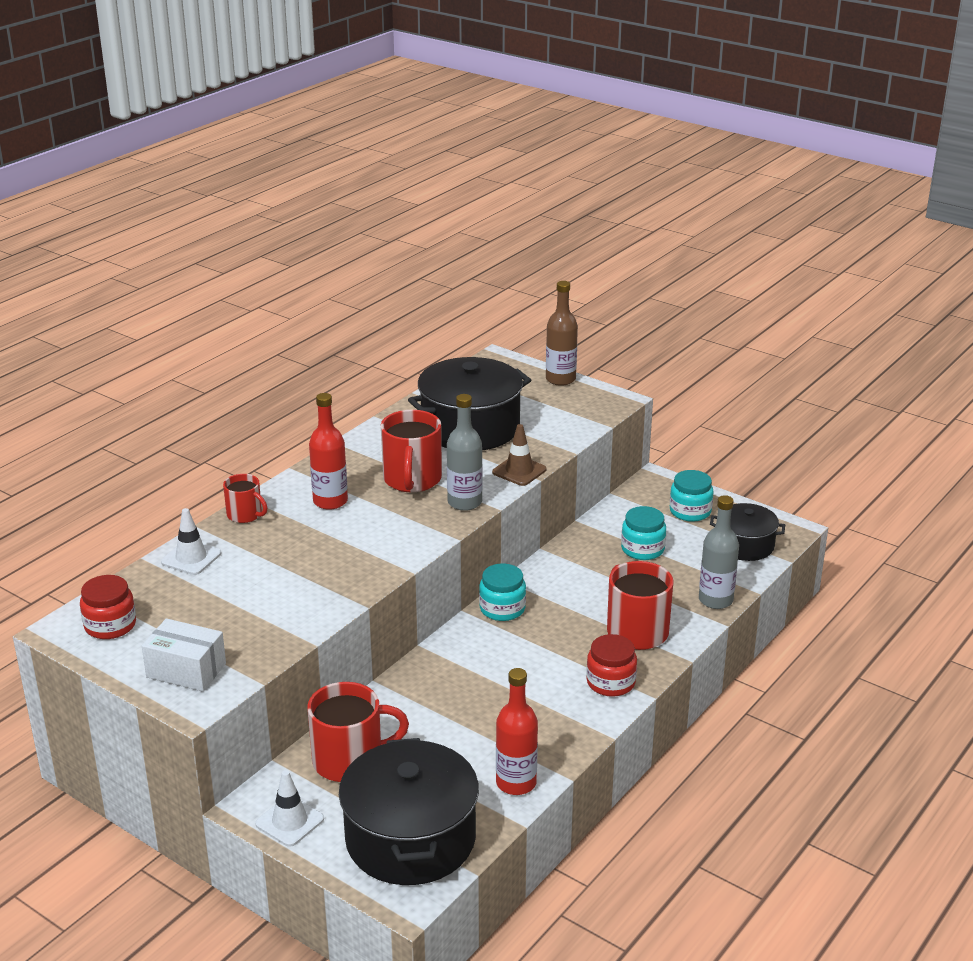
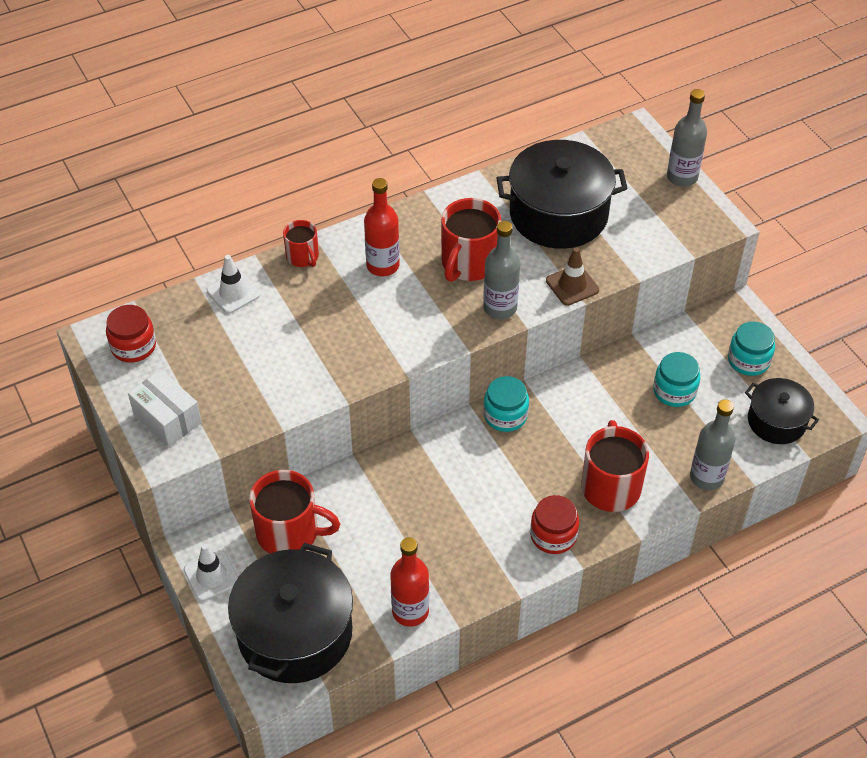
camera: 25 degrees right, 20 degrees up
(560, 379) = (682, 177): brown bottle -> grey bottle

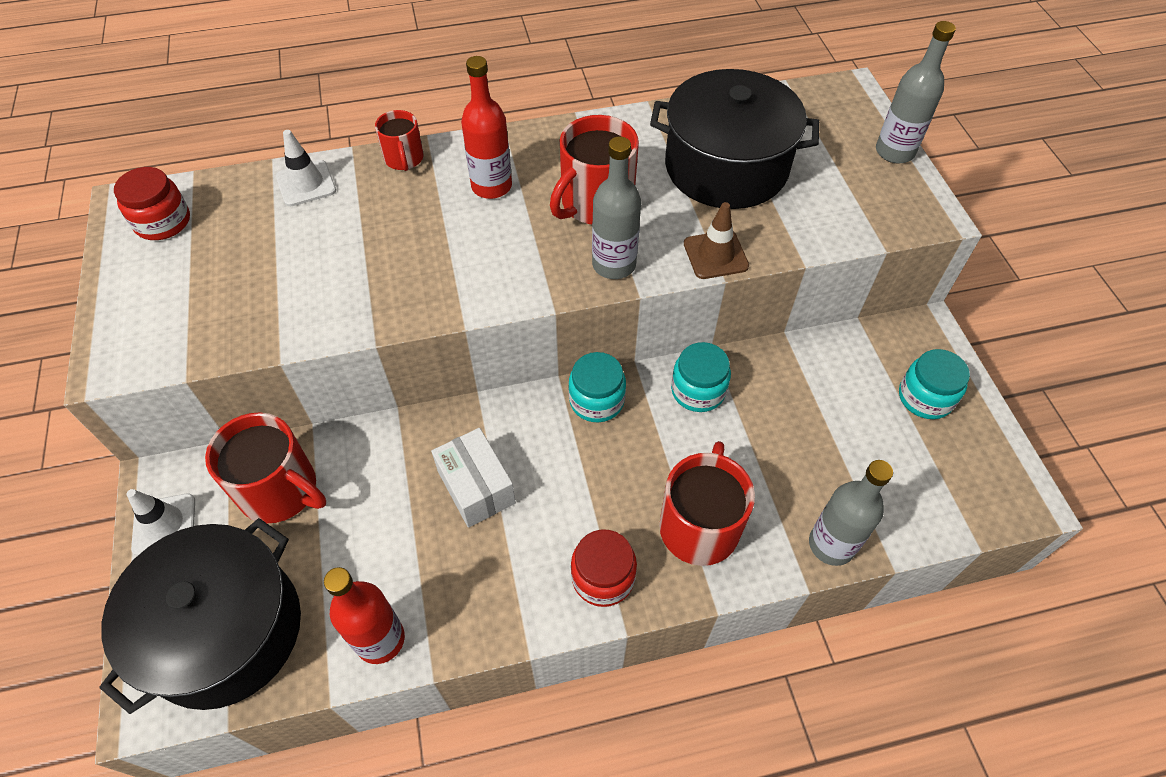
camera: 15 degrees right, 5 degrees up
(167, 418) = (152, 316): white box -> white box (476, 487)
(674, 391) = (818, 416): turquoise jar -> turquoise jar (698, 390)
(776, 421) = (945, 488): black pot -> none

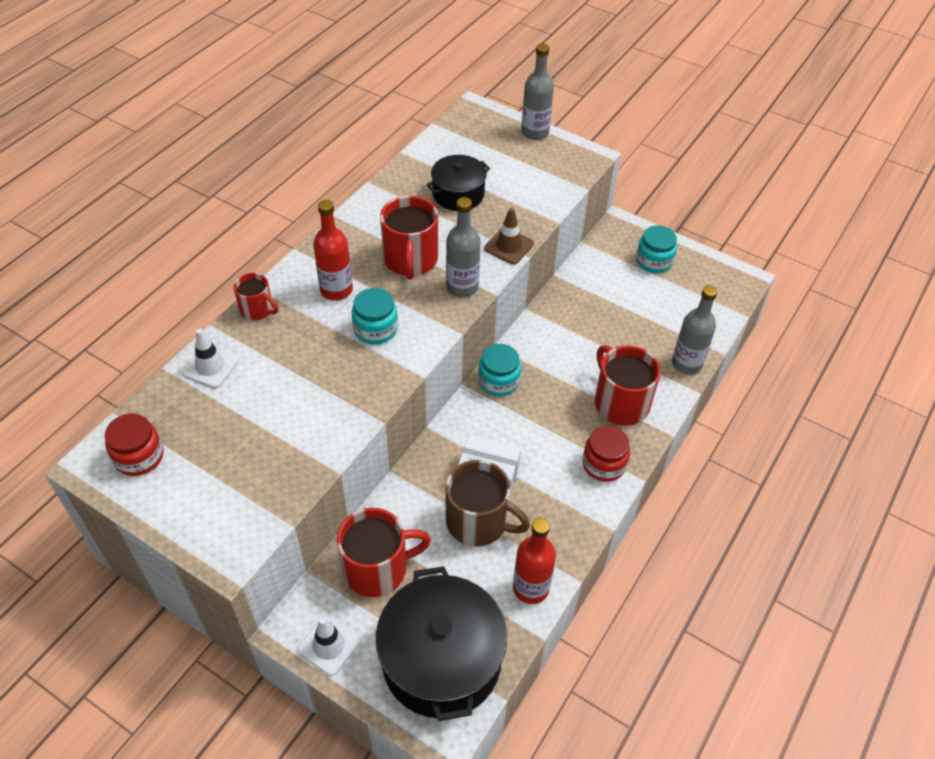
camera: 45 degrees left, 5 degrees down
(413, 526) = (478, 522): none -> brown mug
(698, 390) = (545, 337): turquoise jar -> turquoise jar (375, 329)
(726, 167) = (458, 194): black pot -> black pot, size x0.57

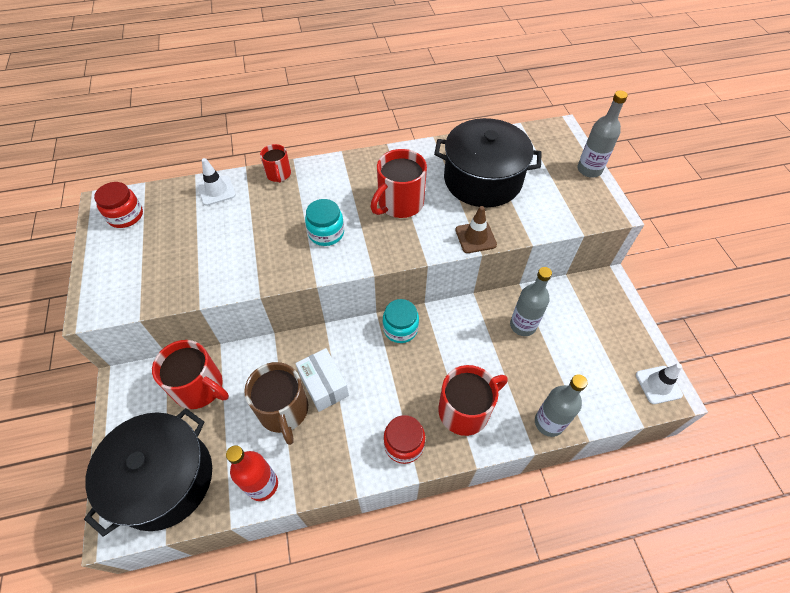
camera: 45 degrees right, 5 degrees up
(329, 645) = (126, 409): white traffic cone -> white traffic cone (658, 385)
(336, 290) = (334, 192): red bottle -> none
(458, 194) = (482, 180): black pot -> black pot, size x1.76
(462, 287) = (411, 244): grey bottle -> grey bottle (523, 325)
(620, 402) = (465, 410): red mug -> red mug turned 45 degrees clockwise
(654, 261) = (608, 326): turquoise jar -> none

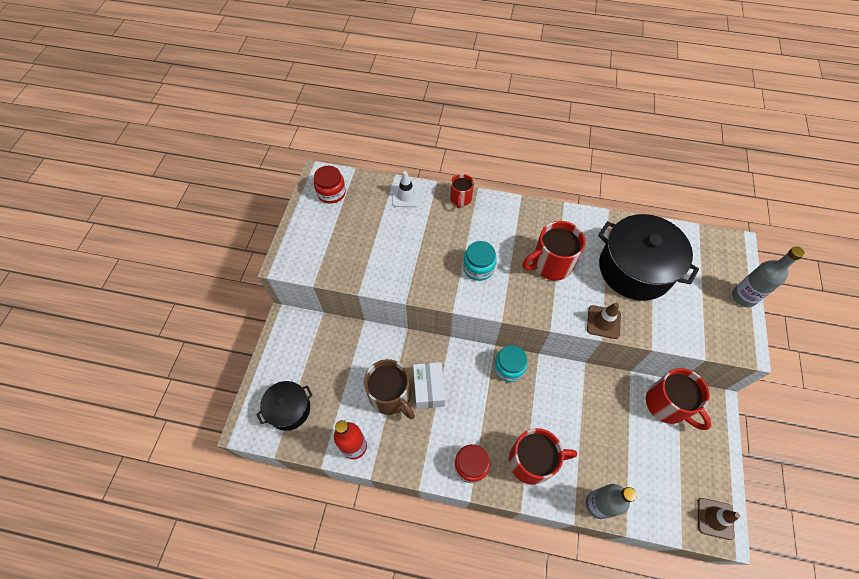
camera: 25 degrees right, 5 degrees up
(164, 479) = (289, 409): black pot -> black pot, size x0.57
(200, 387) = (337, 349): red mug -> red mug (667, 404)
(284, 411) = (391, 396): brown mug -> brown mug turned 45 degrees counterclockwise
(523, 325) = (615, 410): grey bottle -> none
(658, 385) = (715, 518): white traffic cone -> brown traffic cone

